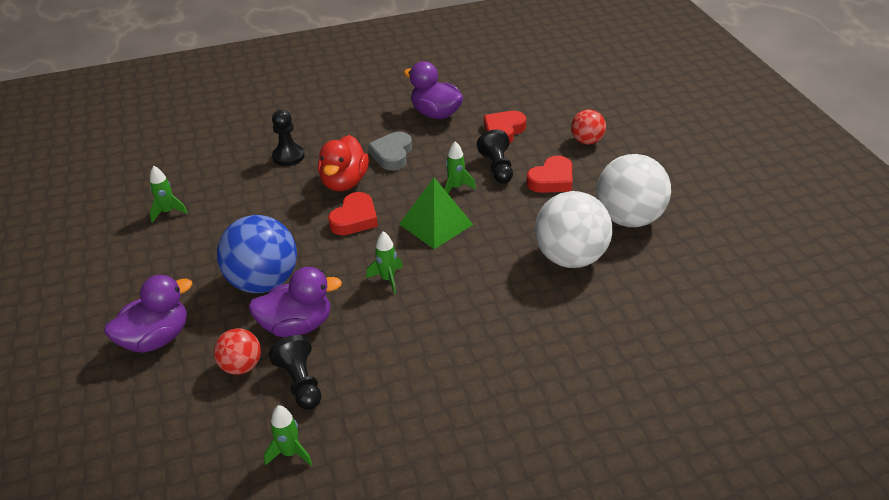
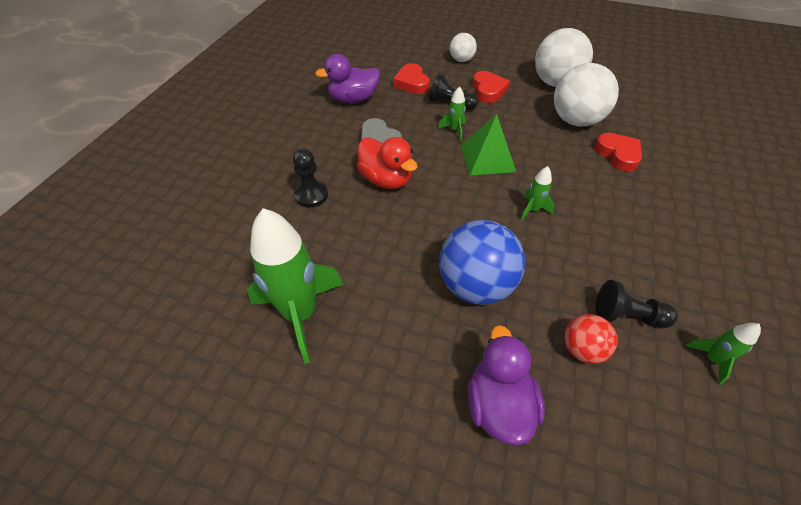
camera: 55 degrees left, 10 degrees up
(168, 212) = (300, 314): green rocket -> green rocket, size x2.22
(297, 325) = (552, 287): purple duck -> none
(354, 219) = (440, 194): red heart -> red heart (618, 154)
(587, 141) = (461, 60): red ball -> white ball

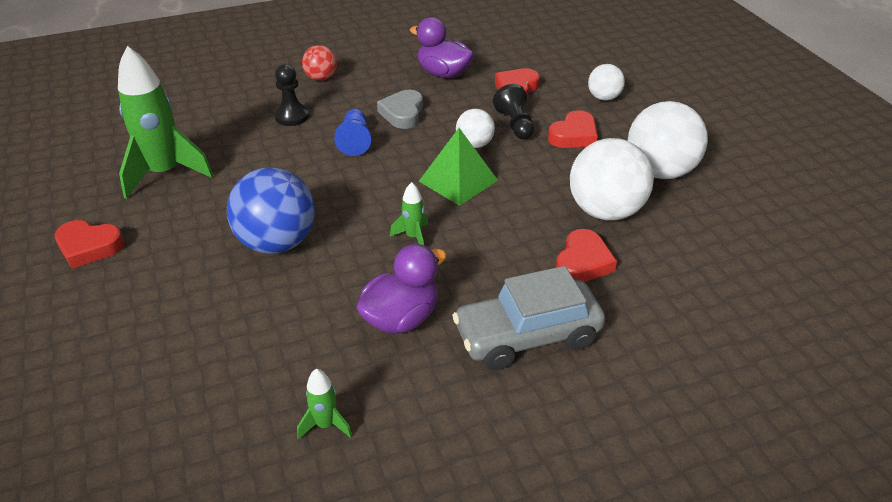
camera: 50 degrees right, 10 degrees down
(359, 428) = (89, 247): none -> red heart
(386, 179) = (355, 141): red duck -> blue pawn
(454, 130) = (474, 144): green rocket -> white ball
(498, 405) = (161, 305): purple duck -> purple duck (401, 318)
(582, 349) = (261, 332): red ball -> red ball (321, 78)
(627, 316) = (329, 348): black pawn -> none
(673, 213) = (527, 336): none -> grey car

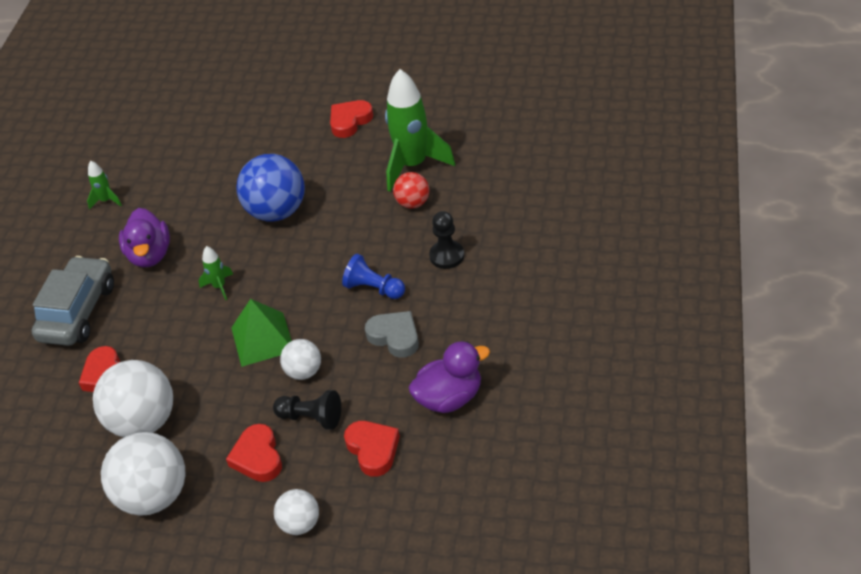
camera: 125 degrees right, 5 degrees up
(321, 78) = (507, 294): red ball -> red ball (413, 203)

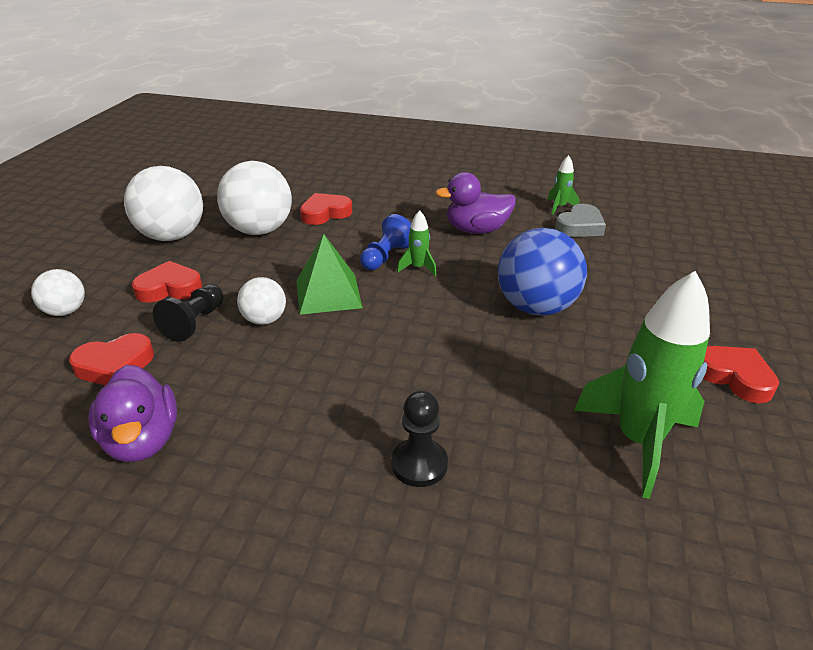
camera: 90 degrees right, 10 degrees down
(78, 312) = (410, 199): grey car -> none
(374, 288) = (375, 381): blue pawn -> blue pawn (386, 257)
(395, 337) = (280, 395): grey heart -> grey heart (580, 226)
(413, 203) = (546, 434): red ball -> none

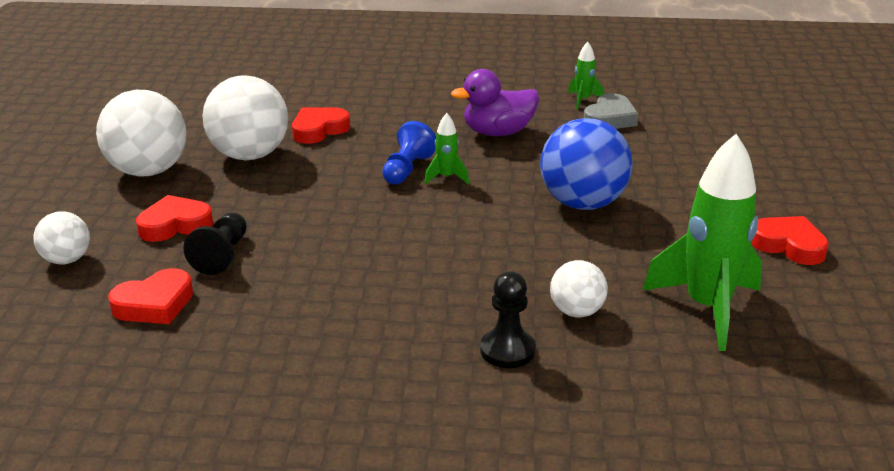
camera: 10 degrees left, 5 degrees down
(142, 440) = (222, 364): purple duck -> none
(264, 320) = (298, 244): white ball -> white ball (576, 311)
(328, 293) = (357, 212): green pyramid -> none

